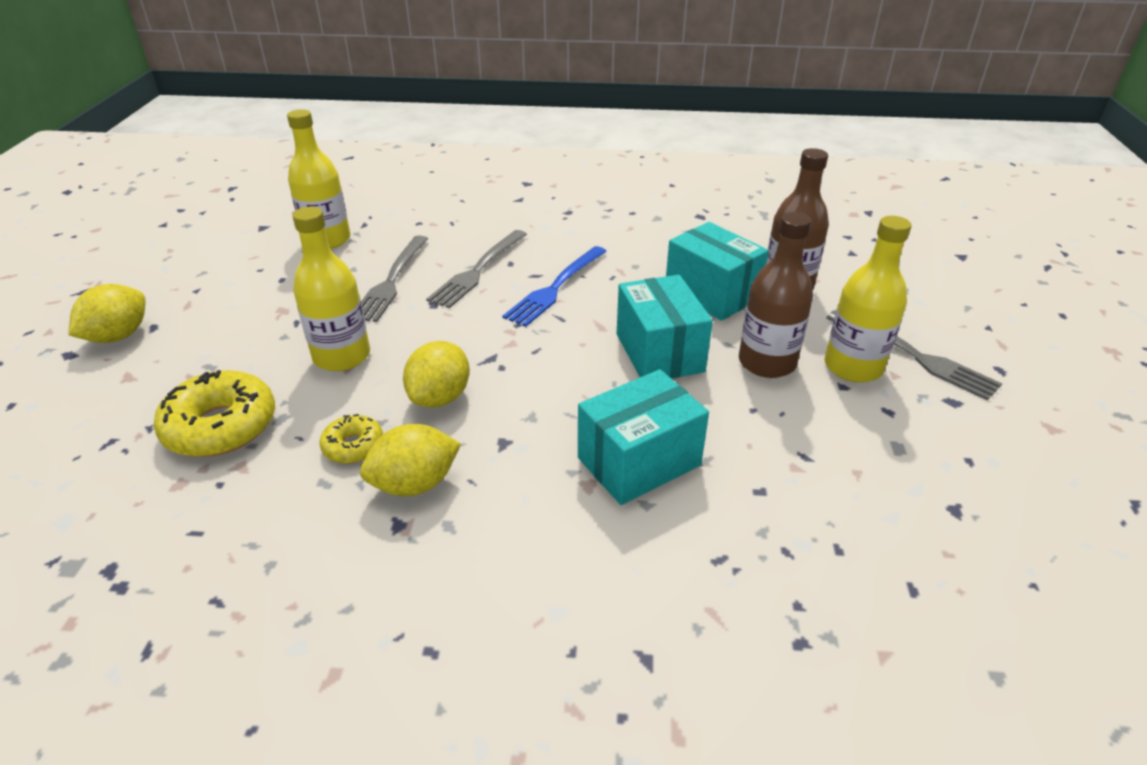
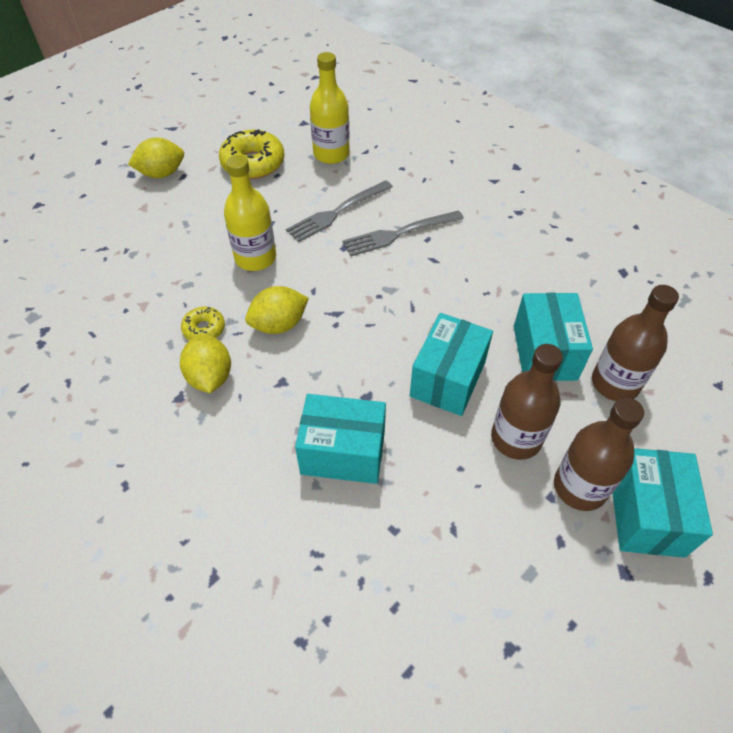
camera: 40 degrees right, 15 degrees up
(221, 426) = (156, 271): yellow donut -> yellow donut (253, 163)
(415, 484) = (210, 377): yellow lemon -> yellow lemon turned 60 degrees clockwise
(555, 288) = (435, 279): blue fork -> none
(853, 367) = (579, 487): yellow bottle -> brown bottle
(916, 356) = (646, 514): grey fork -> turquoise box

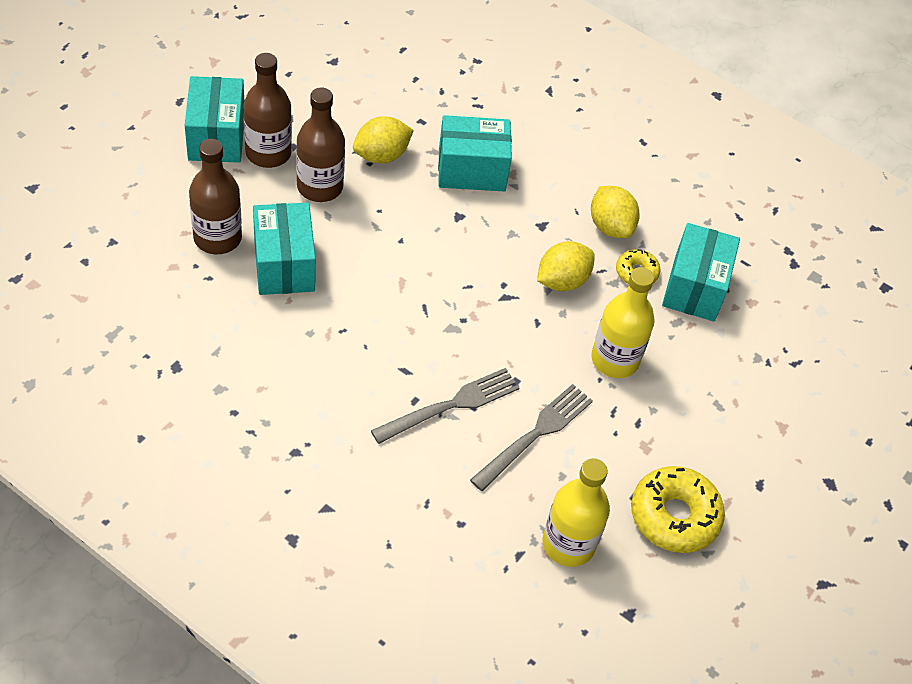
camera: 165 degrees right, 0 degrees up
(162, 174) = (789, 486): yellow lemon -> yellow lemon (381, 155)
(447, 379) = (383, 235): turquoise box -> turquoise box (695, 288)

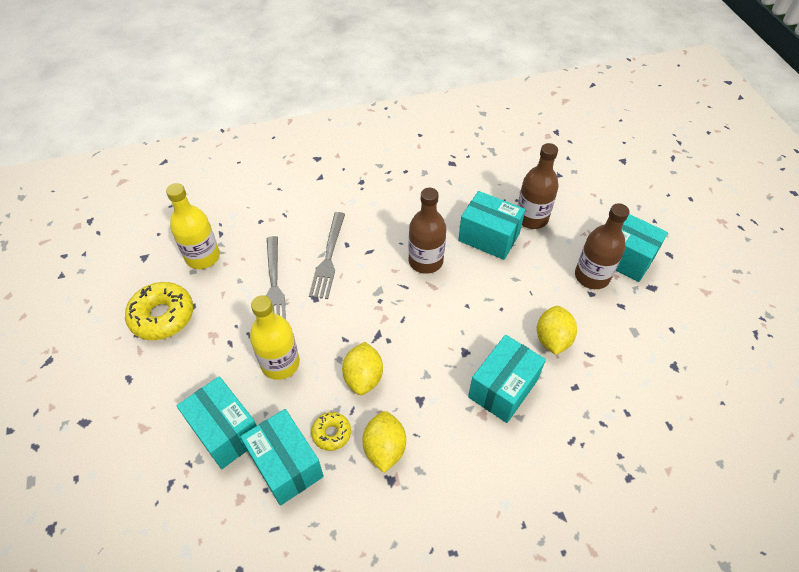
camera: 135 degrees right, 0 degrees up
(320, 187) = (543, 288): brown bottle -> brown bottle (425, 261)
(610, 226) = (384, 448): yellow lemon -> yellow lemon turned 75 degrees clockwise
(716, 355) = (226, 431): none -> turquoise box

